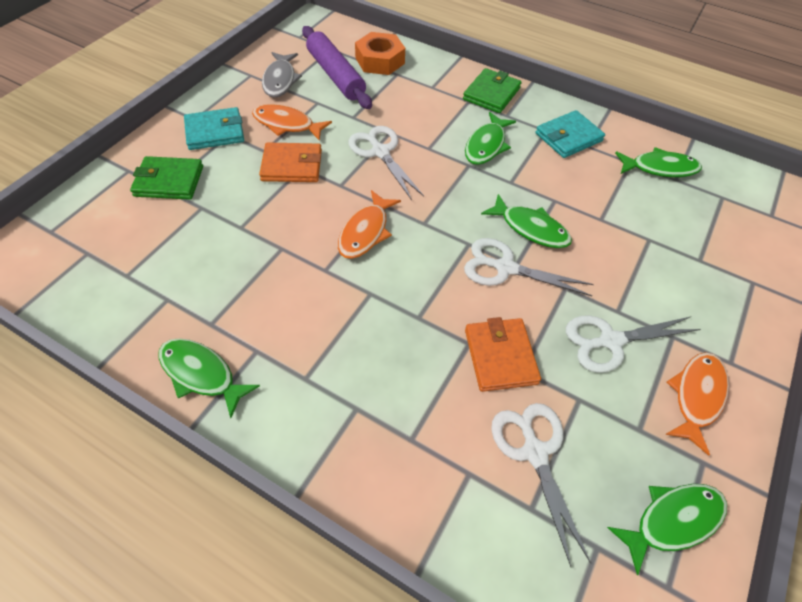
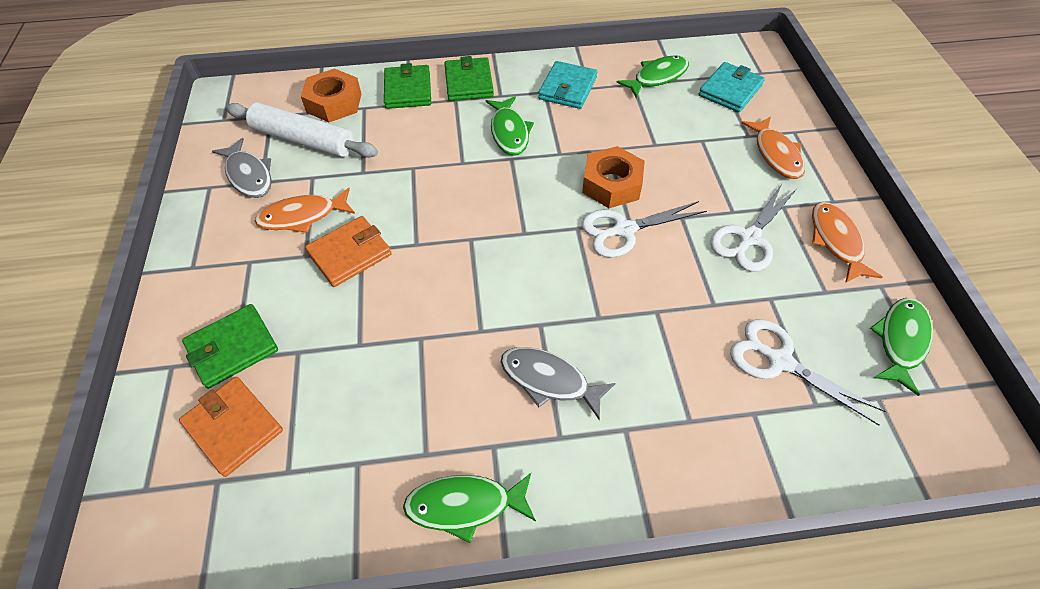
camera: 35 degrees left, 0 degrees up
(215, 132) = (231, 267): turquoise wallet -> turquoise wallet (730, 90)
(335, 75) = (303, 140): purple rolling pin -> white rolling pin
(337, 335) = (549, 380): none -> grey fish
(365, 232) = (482, 273): orange fish -> orange fish (776, 154)
(380, 152) = (422, 191): white scissors -> none
(440, 77) = (408, 90): none -> green wallet
(500, 356) = (688, 305): orange wallet -> orange wallet (233, 427)
(530, 228) = (611, 184): green fish -> orange nut

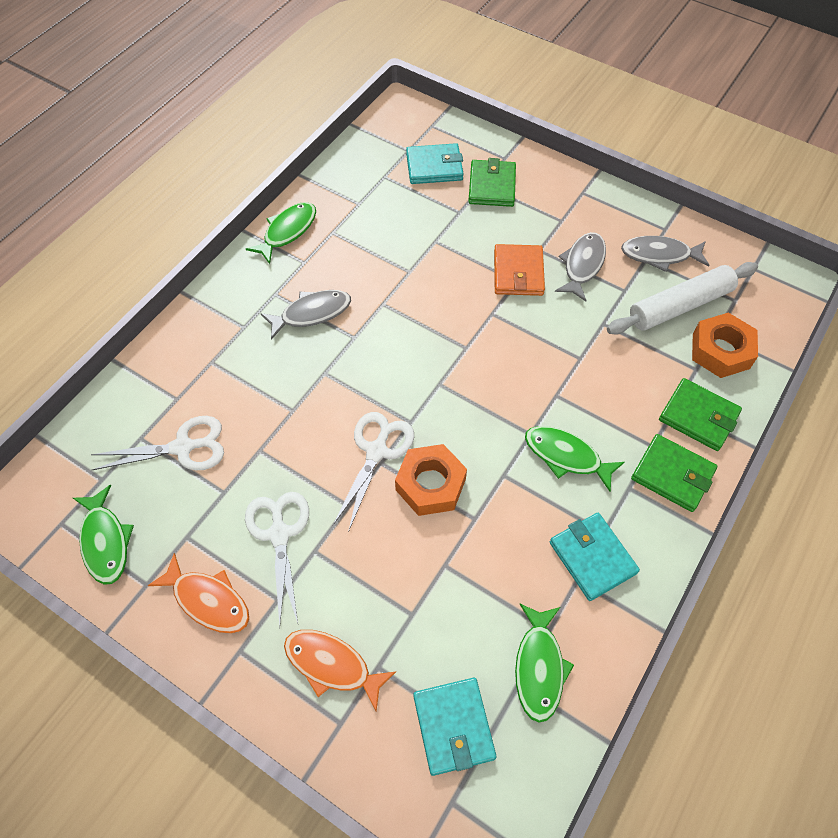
camera: 130 degrees right, 5 degrees up
(233, 427) = (434, 167): orange wallet -> turquoise wallet
(302, 216) = (582, 265): orange fish -> grey fish

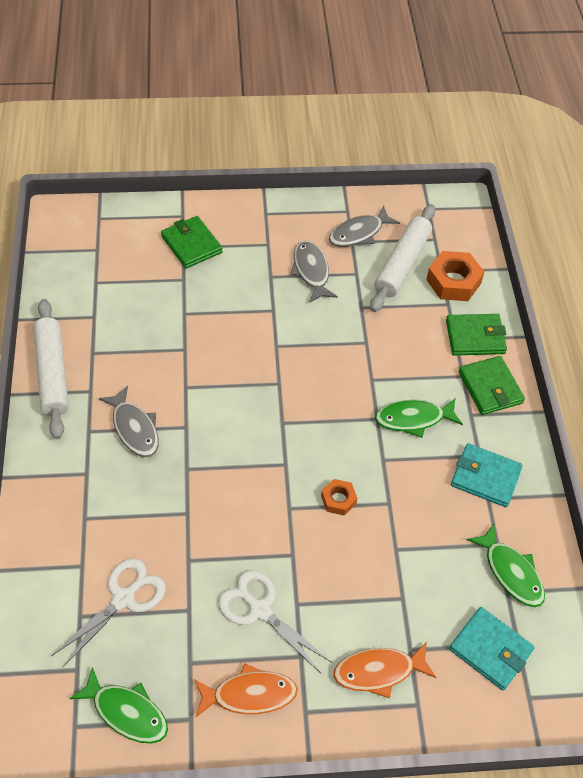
camera: 40 degrees left, 5 degrees down
(287, 231) = (52, 373): green fish -> white rolling pin
(311, 313) = (134, 428): grey fish -> grey fish turned 120 degrees clockwise
(377, 451) = (279, 501): white scissors -> none
(430, 484) = (338, 500): orange nut -> orange nut, size x0.57
(434, 167) = (131, 253): turquoise wallet -> none
(518, 273) = (269, 303): orange wallet -> none
(672, 475) = (490, 388): green wallet -> green wallet turned 75 degrees clockwise

